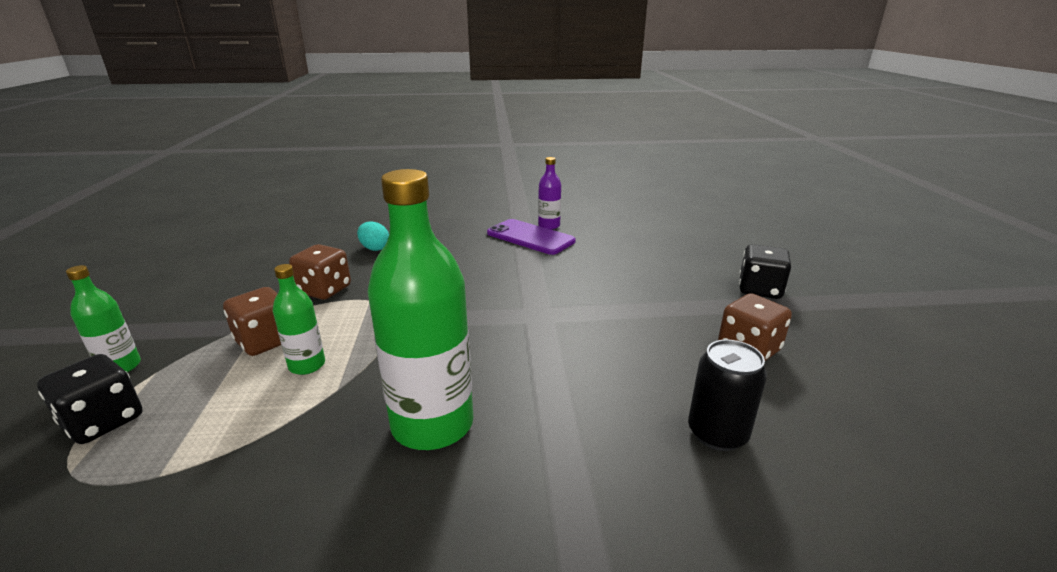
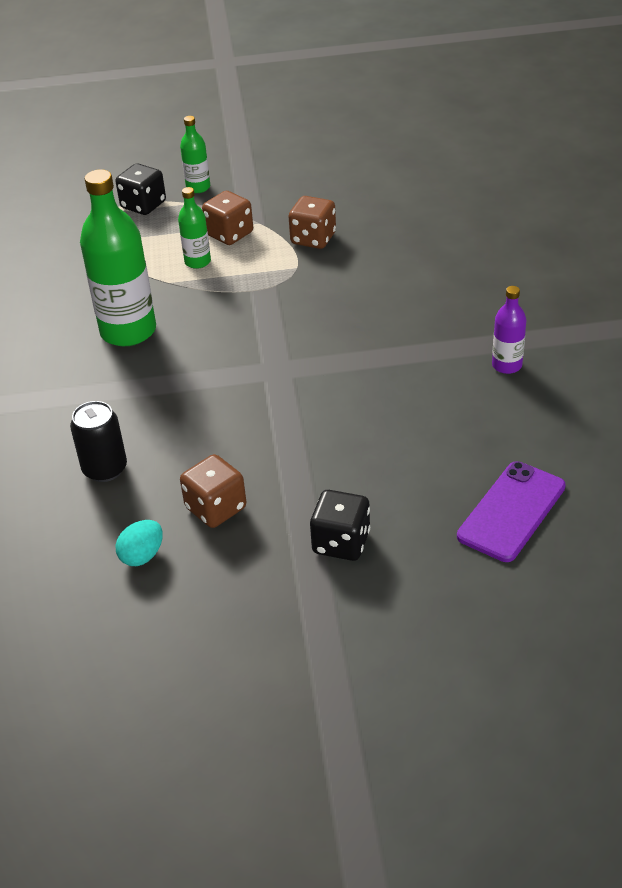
camera: 90 degrees right, 15 degrees up
(374, 248) = (409, 245): turquoise egg -> turquoise egg (142, 556)
(530, 237) = (463, 352): purple phone -> purple phone (511, 511)

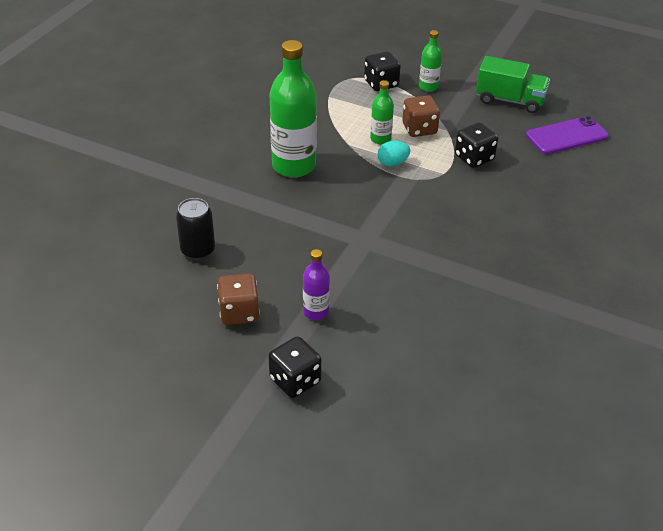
camera: 30 degrees right, 0 degrees up
(142, 556) = (168, 319): turquoise egg -> turquoise egg (392, 163)
(296, 167) = (510, 100): none -> green truck
(313, 239) = (474, 158): brown dice -> black dice
(507, 365) = (528, 318): purple bottle -> purple bottle (316, 312)
(511, 511) = (430, 425): purple phone -> purple phone (566, 136)

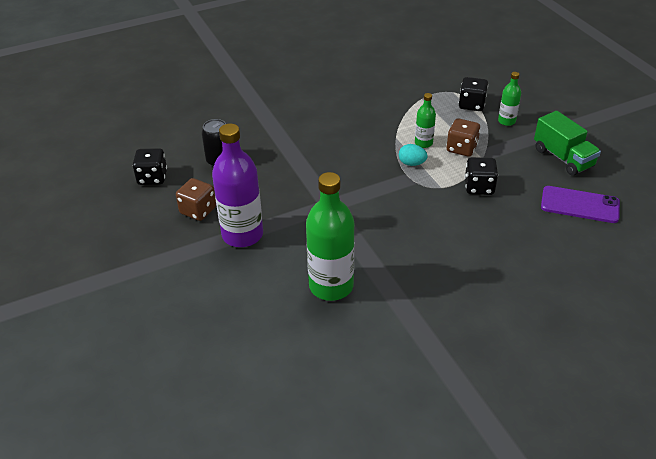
camera: 40 degrees right, 0 degrees up
(294, 166) = (341, 135): green bottle -> green bottle (331, 286)
(295, 380) = (180, 269): black dice -> black dice (152, 177)
(316, 312) = (242, 235): purple bottle -> purple bottle, size x2.00

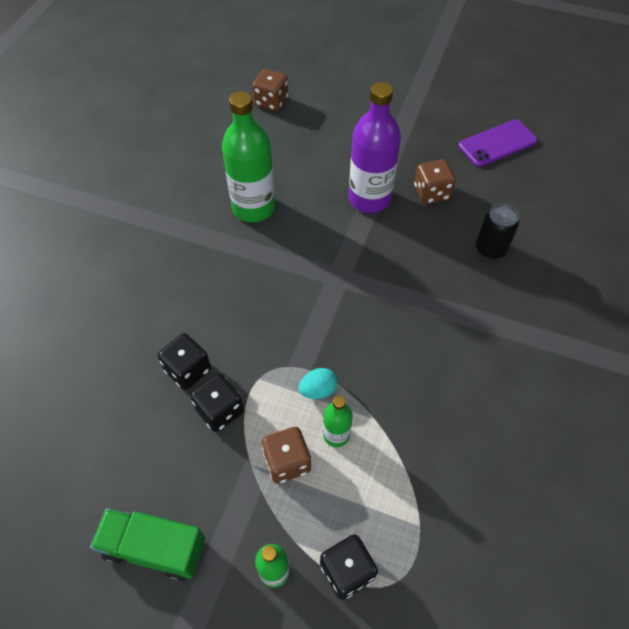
camera: 135 degrees right, 15 degrees up
(152, 177) = (511, 192): black dice -> black dice (188, 370)
(196, 376) = (271, 102): none -> brown dice
(579, 205) = (92, 470): purple phone -> purple phone (497, 143)

